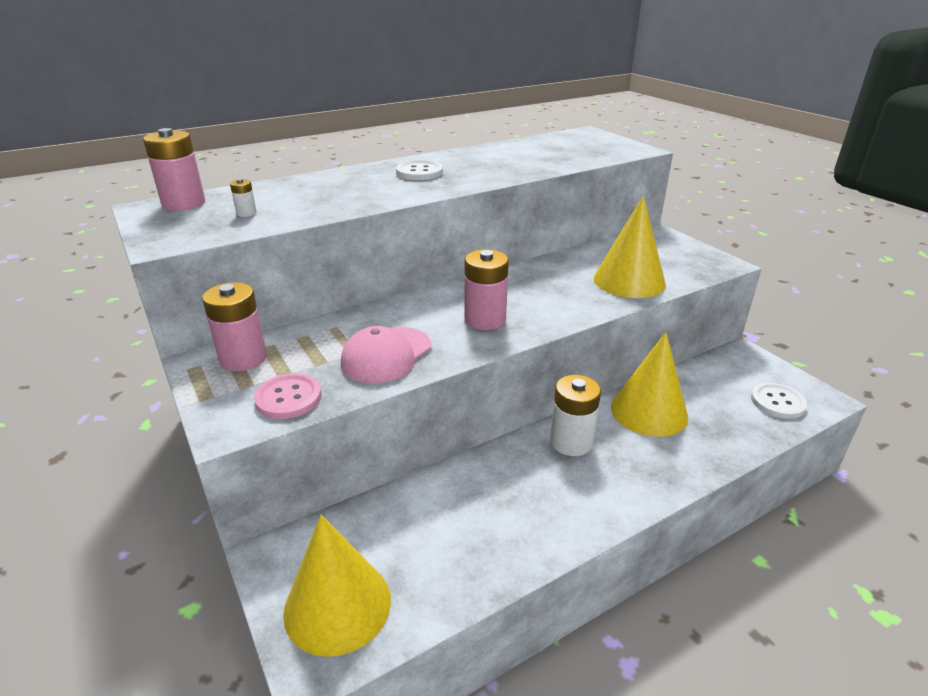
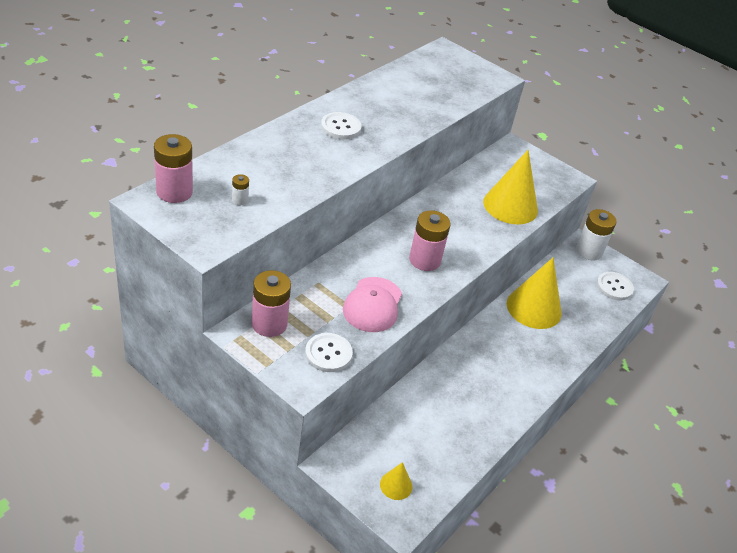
camera: 25 degrees left, 10 degrees up
(288, 398) = (328, 354): pink button -> white button
(337, 605) = (396, 485): yellow cone -> yellow cone, size x0.48
(571, 442) = (491, 342): white battery -> white battery (589, 251)

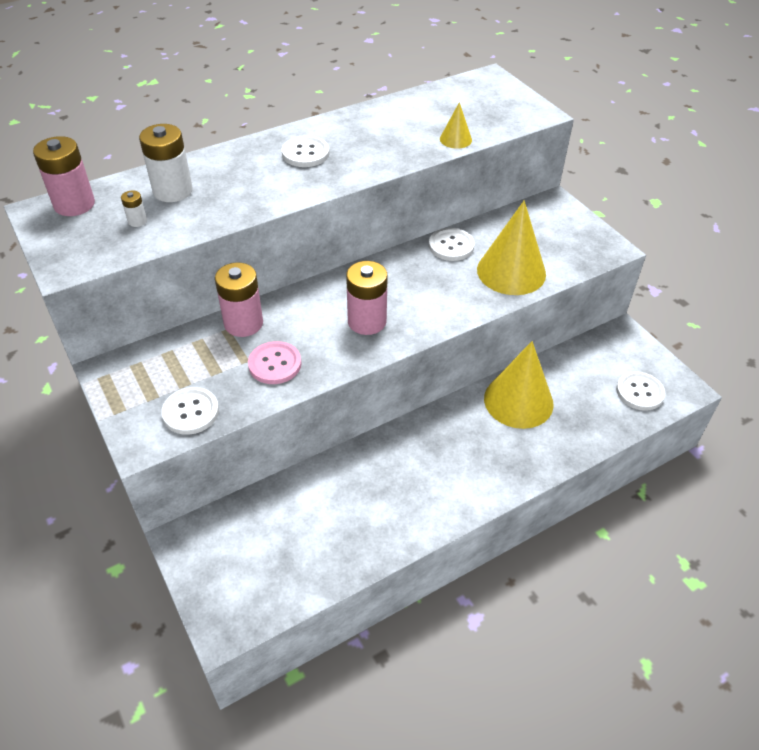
camera: 25 degrees right, 5 degrees up
(269, 324) = (146, 366): pink battery -> pink battery (243, 323)
(373, 305) = (275, 364): pink cap -> pink button
(396, 485) = (240, 581): yellow cone -> yellow cone (455, 139)
(456, 191) = (451, 246): none -> white button
(589, 251) = (626, 343): white battery -> white battery (173, 191)

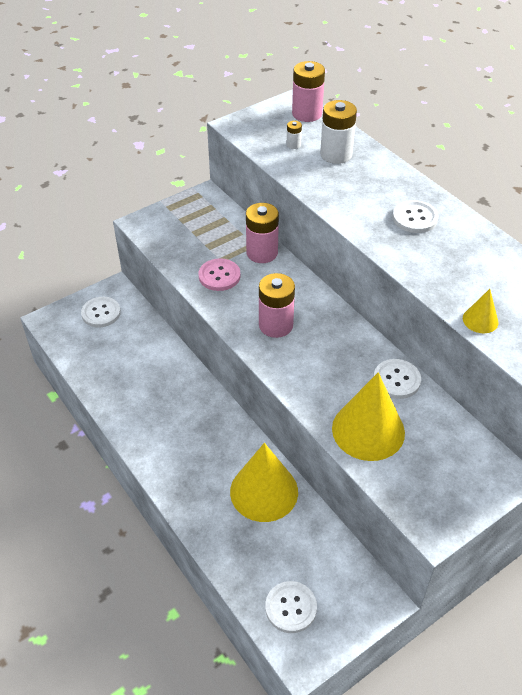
camera: 85 degrees right, 0 degrees up
(190, 412) = (169, 240): white button -> white button (101, 313)

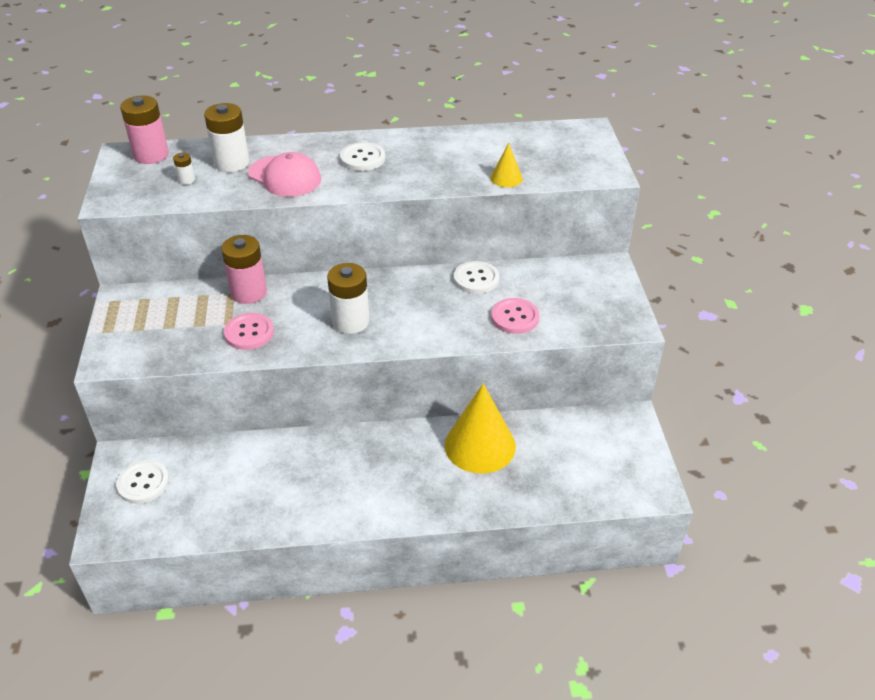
camera: 60 degrees left, 5 degrees down
(276, 325) = (350, 322): pink battery -> white battery
(291, 608) = (607, 478): white button -> none
(346, 189) = (285, 177): none -> pink cap
(368, 430) = (515, 317): yellow cone -> pink button

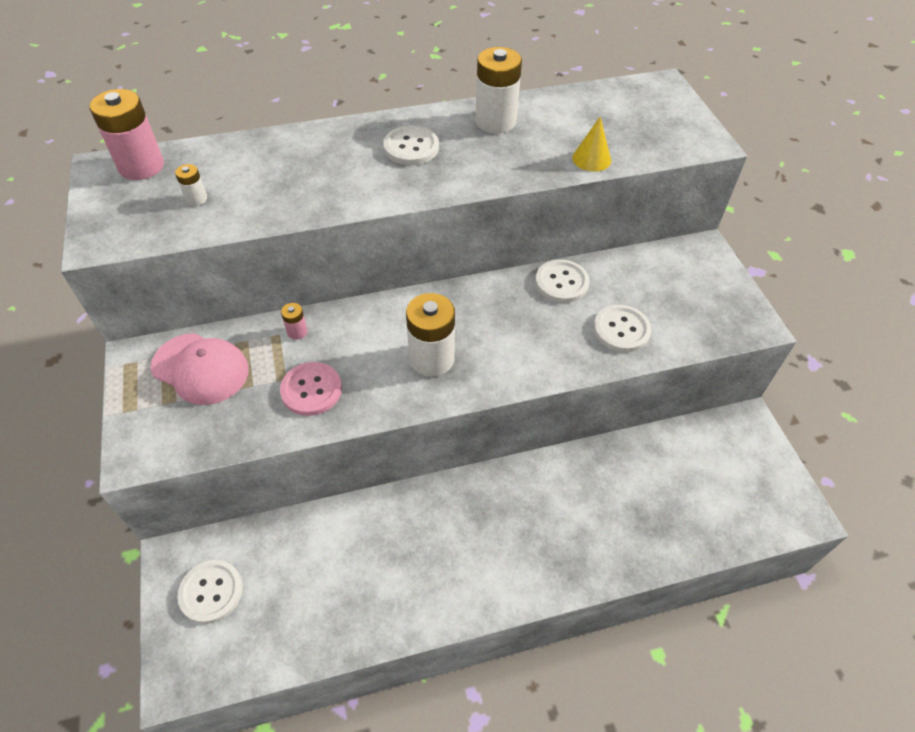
camera: 10 degrees left, 10 degrees up
(231, 163) = (249, 168): white battery -> white battery (495, 121)
(248, 292) = (297, 332): pink battery -> pink battery, size x0.46
(285, 177) = (321, 182): pink cap -> pink cap (200, 369)
(480, 445) = (595, 481): yellow cone -> none
(515, 317) = (621, 330): pink button -> white button

